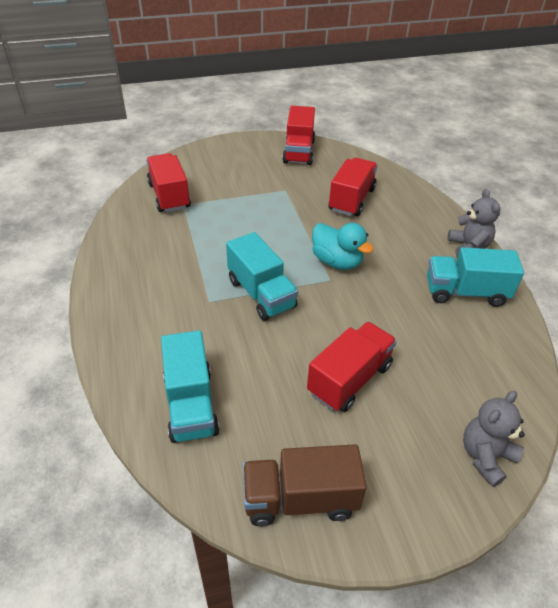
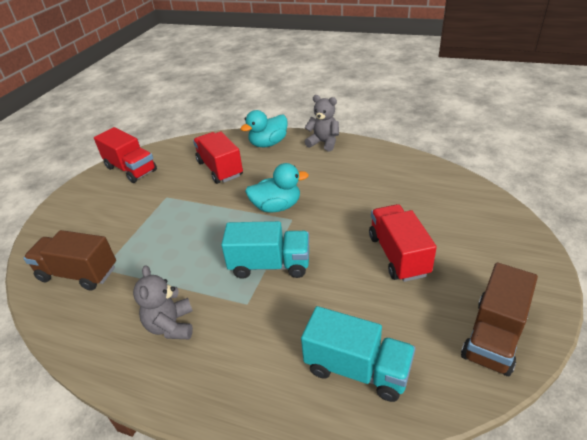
camera: 50 degrees left, 5 degrees down
(169, 196) = (78, 273): red truck -> brown truck
(422, 210) = (268, 143): none -> turquoise duck
(465, 292) = (362, 164): turquoise truck -> none
(485, 456) = (502, 223): grey teddy bear -> grey teddy bear (171, 326)

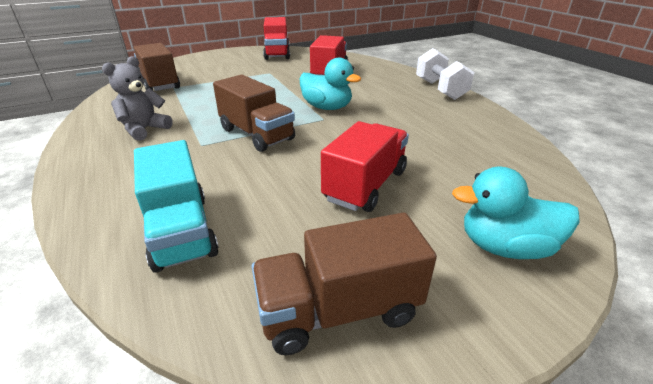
camera: 40 degrees right, 5 degrees down
(268, 143) = (391, 74): turquoise duck -> turquoise duck (504, 247)
(270, 265) = (256, 134): turquoise truck -> brown truck
(324, 143) = (440, 89): grey teddy bear -> white dumbbell

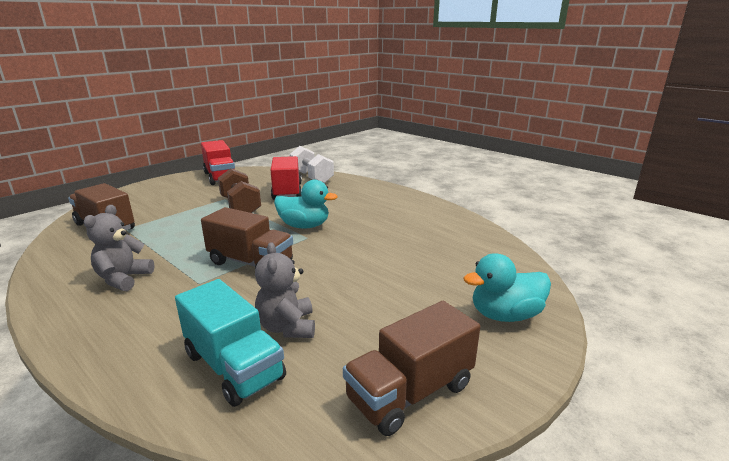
camera: 20 degrees left, 10 degrees down
(252, 204) = (287, 327): none -> grey teddy bear
(278, 81) = (240, 206): none -> brown dumbbell
(365, 185) = (378, 290): red truck -> none
(440, 89) = (396, 194): white dumbbell -> white dumbbell (312, 177)

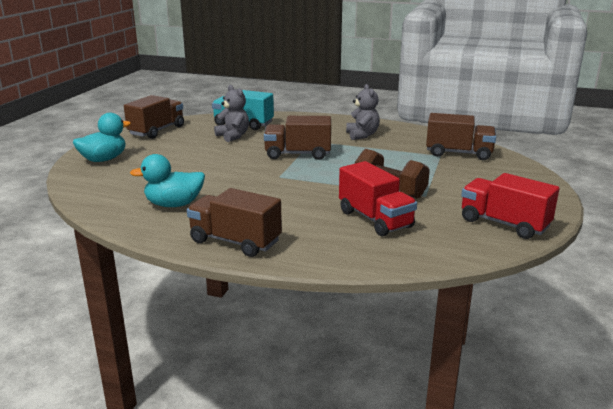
camera: 155 degrees right, 0 degrees up
(304, 226) = (295, 185): turquoise duck -> turquoise duck (174, 204)
(312, 177) = (383, 253): white dumbbell -> none
(390, 196) = (235, 241): none -> brown truck

